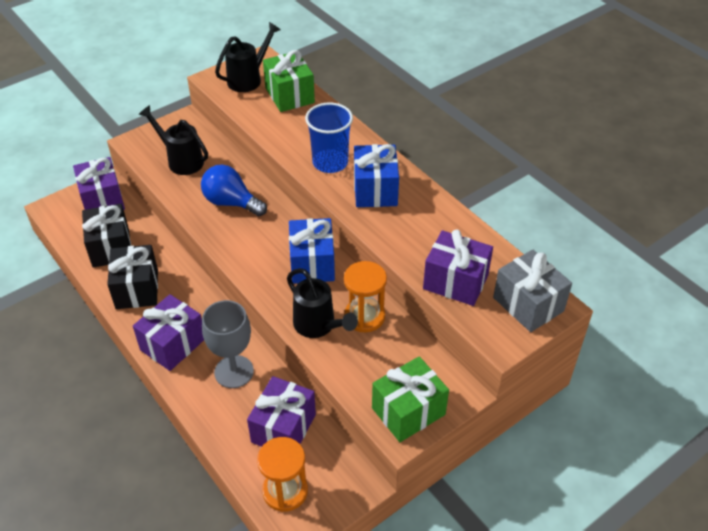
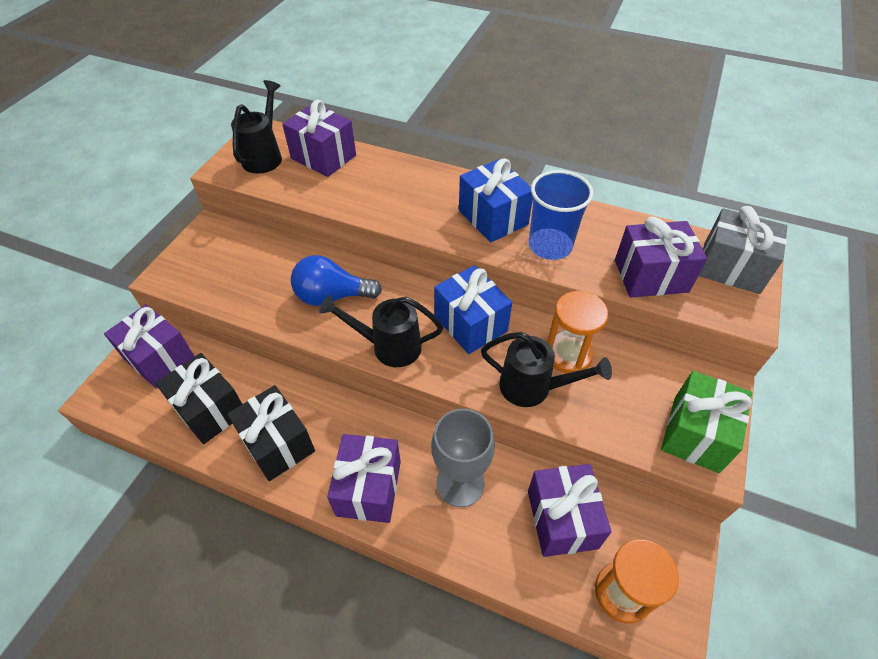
camera: 30 degrees left, 5 degrees up
(181, 160) = (239, 274): black watering can -> black watering can (389, 346)
(289, 95) = (323, 157): green gift -> purple gift
(330, 162) = (424, 208): blue cup -> blue cup (550, 246)

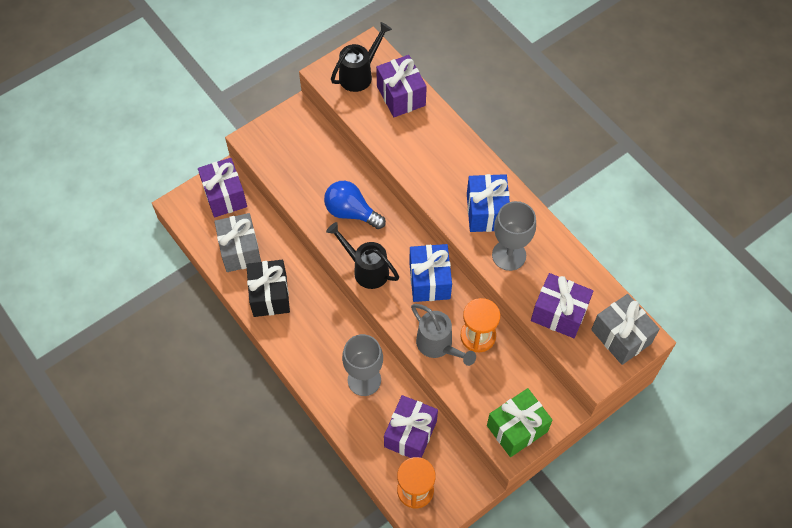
camera: 30 degrees right, 10 degrees up
(210, 410) = (240, 250): black gift -> grey gift
(369, 488) = (308, 353): purple gift -> none
(532, 387) = (438, 345): black watering can -> grey watering can
(550, 246) = (509, 255): blue cup -> grey goblet

